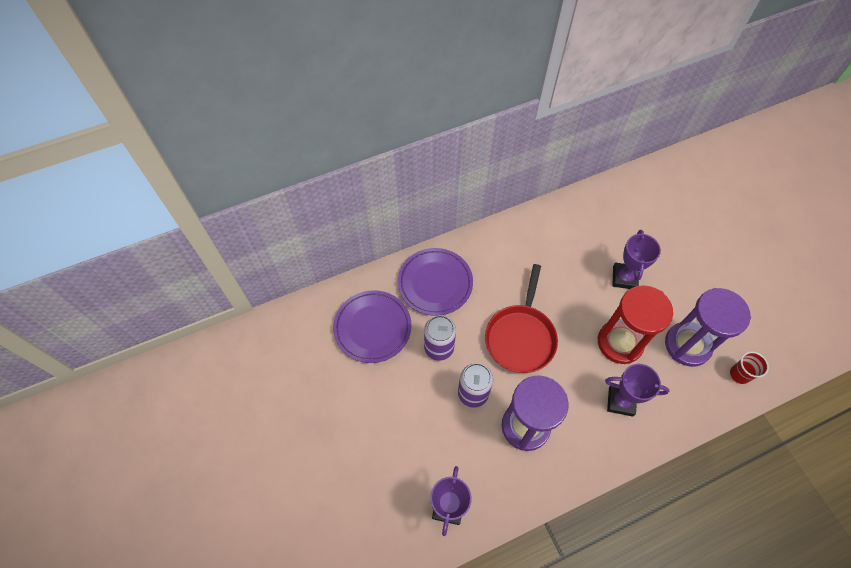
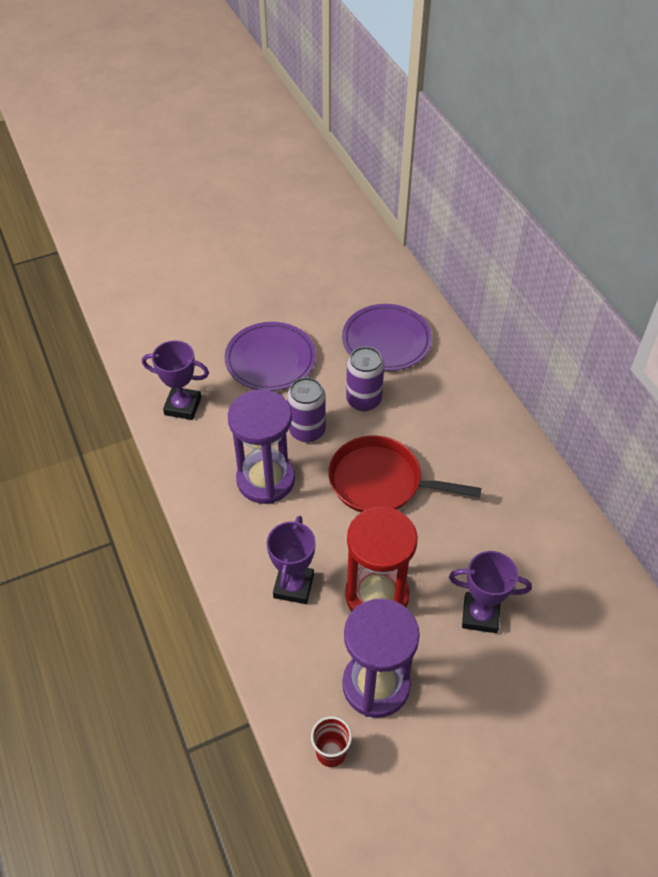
camera: 90 degrees right, 10 degrees down
(435, 283) = (449, 397): purple plate -> purple plate (270, 360)

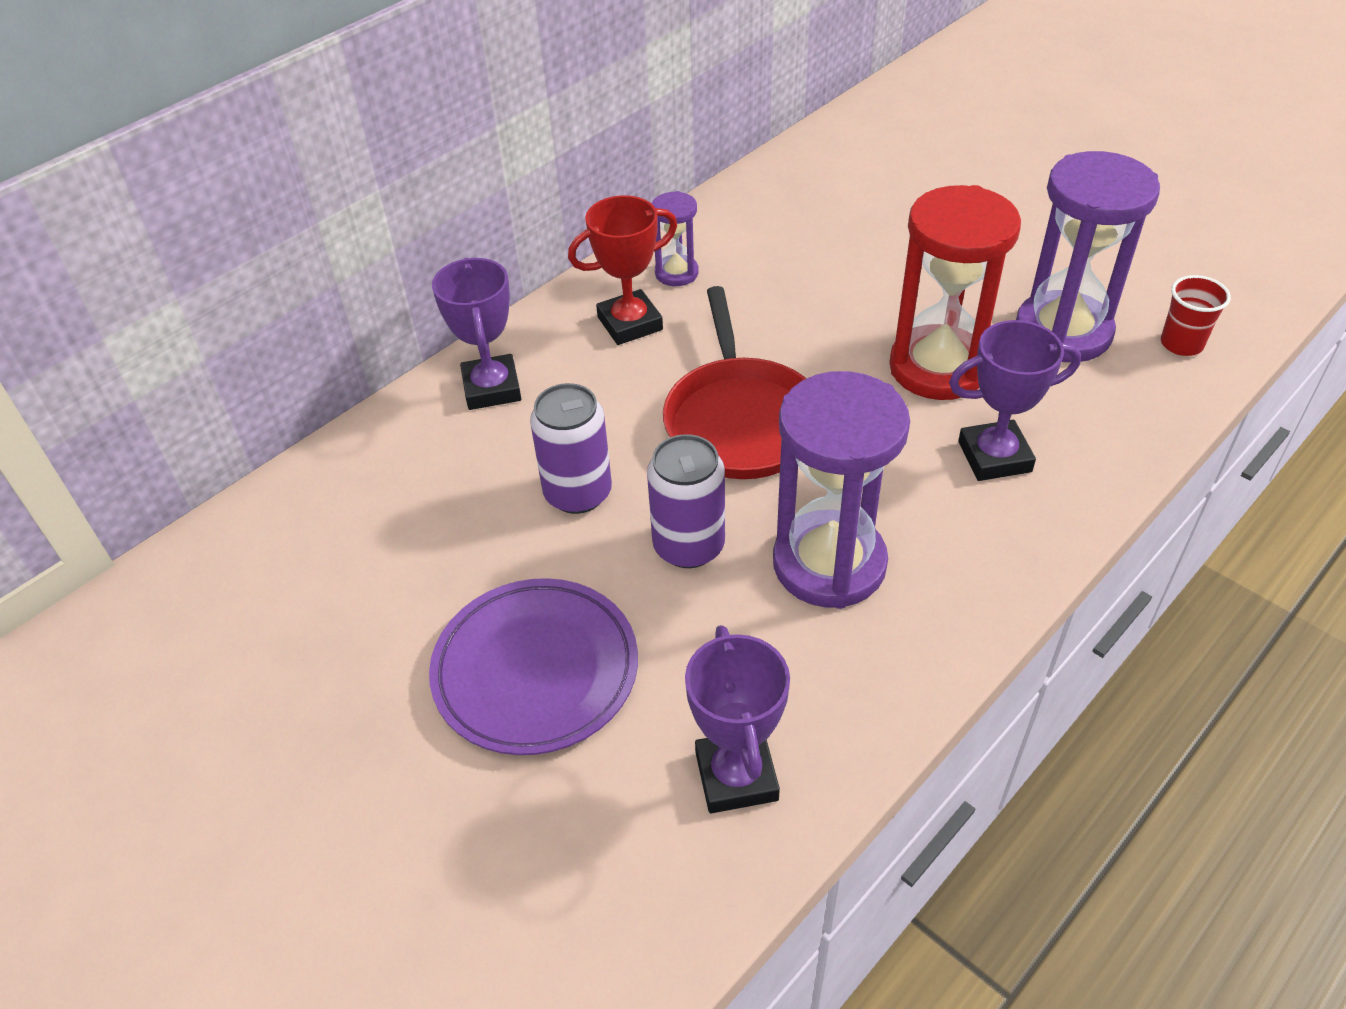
camera: 110 degrees left, 5 degrees down
(386, 341) = (414, 506): purple plate -> none
(480, 615) = (889, 272): purple trophy -> purple trophy (491, 388)
(486, 459) = (630, 323): none -> red trophy
(527, 498) = (676, 273): none -> purple hourglass

